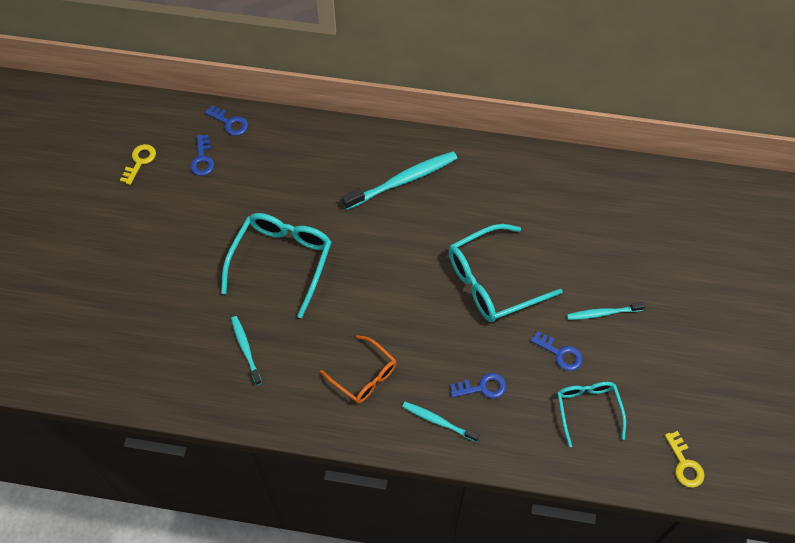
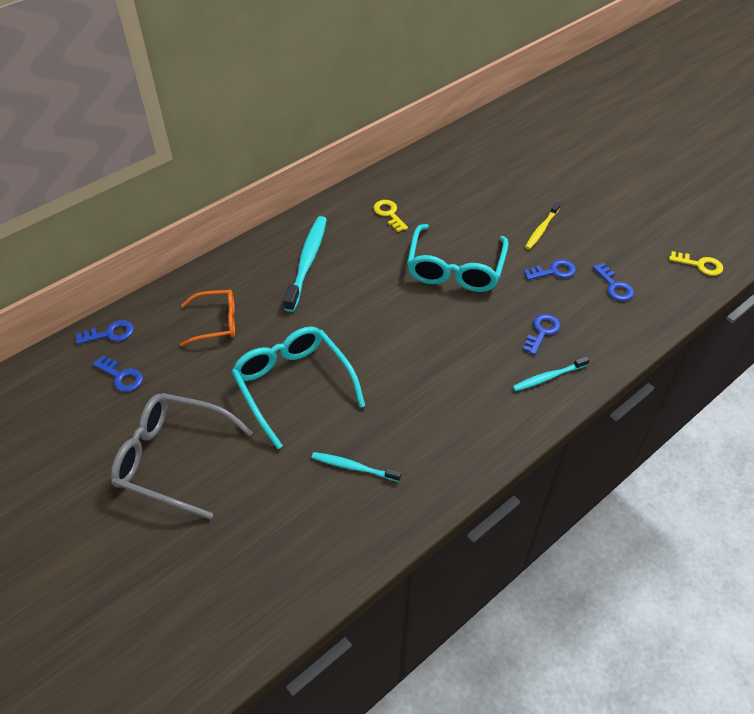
camera: 50 degrees left, 10 degrees down
(140, 161) = (61, 425): yellow key -> yellow key (389, 214)
(166, 241) = (174, 459): none -> grey glasses
(364, 375) = (461, 399): orange glasses -> orange glasses (216, 322)
(588, 410) = (614, 286): turquoise glasses -> blue key
(603, 313) = (541, 229): turquoise toothbrush -> yellow toothbrush

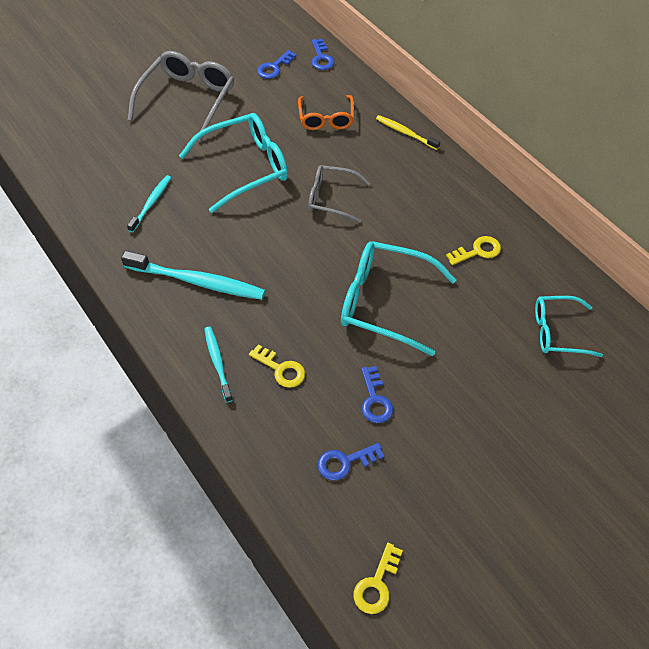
camera: 95 degrees right, 5 degrees up
(307, 262) = (401, 180): turquoise toothbrush -> turquoise toothbrush (197, 281)
(334, 310) = (332, 198): none -> grey glasses
(463, 174) = (558, 332): none -> turquoise glasses
(541, 229) = (451, 401): yellow toothbrush -> yellow toothbrush (405, 133)
(542, 332) = (281, 369): blue key -> yellow key

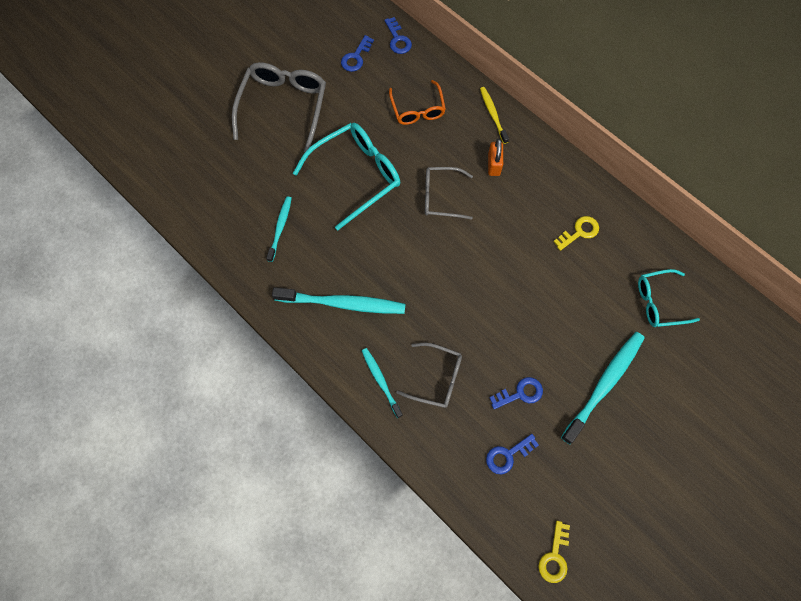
camera: 10 degrees left, 15 degrees up
(281, 369) = (436, 378): yellow key -> grey glasses
(375, 400) = (520, 393): blue key -> blue key turned 90 degrees counterclockwise
(385, 302) = (510, 297): turquoise glasses -> none
(396, 177) = (494, 165): none -> orange padlock
(405, 133) = (493, 114): yellow toothbrush -> yellow toothbrush turned 45 degrees clockwise
(476, 406) = (604, 384): none -> turquoise toothbrush

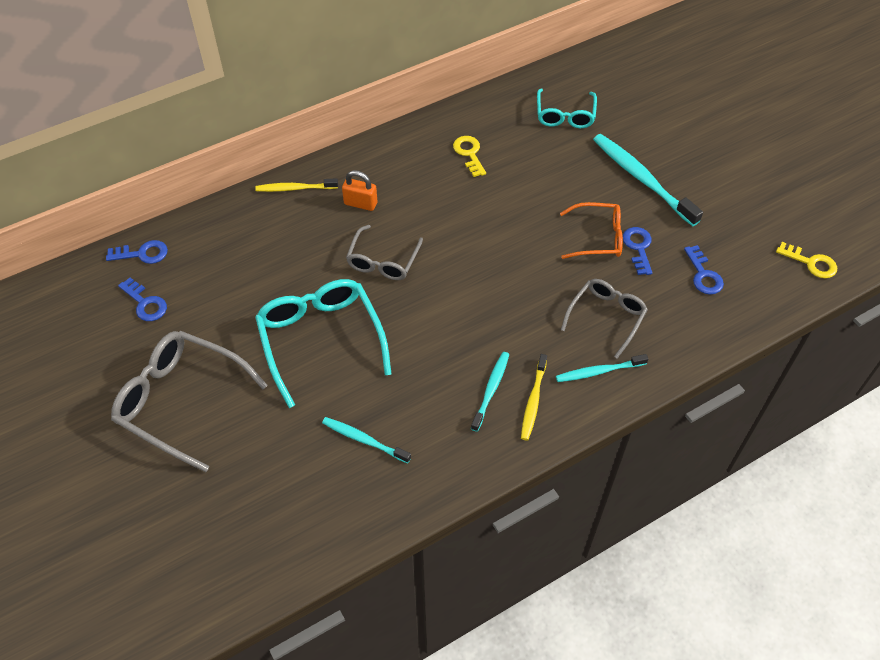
camera: 75 degrees left, 15 degrees down
(340, 336) = (533, 401): none -> yellow toothbrush
(343, 303) = (491, 390): turquoise toothbrush -> turquoise toothbrush, size x0.57
(417, 109) = (254, 256): orange glasses -> orange glasses (597, 237)

